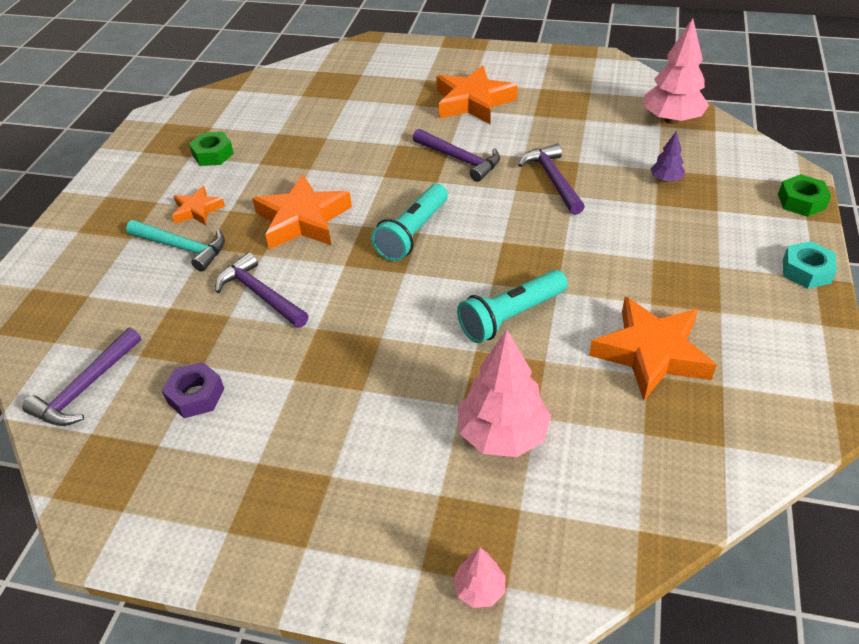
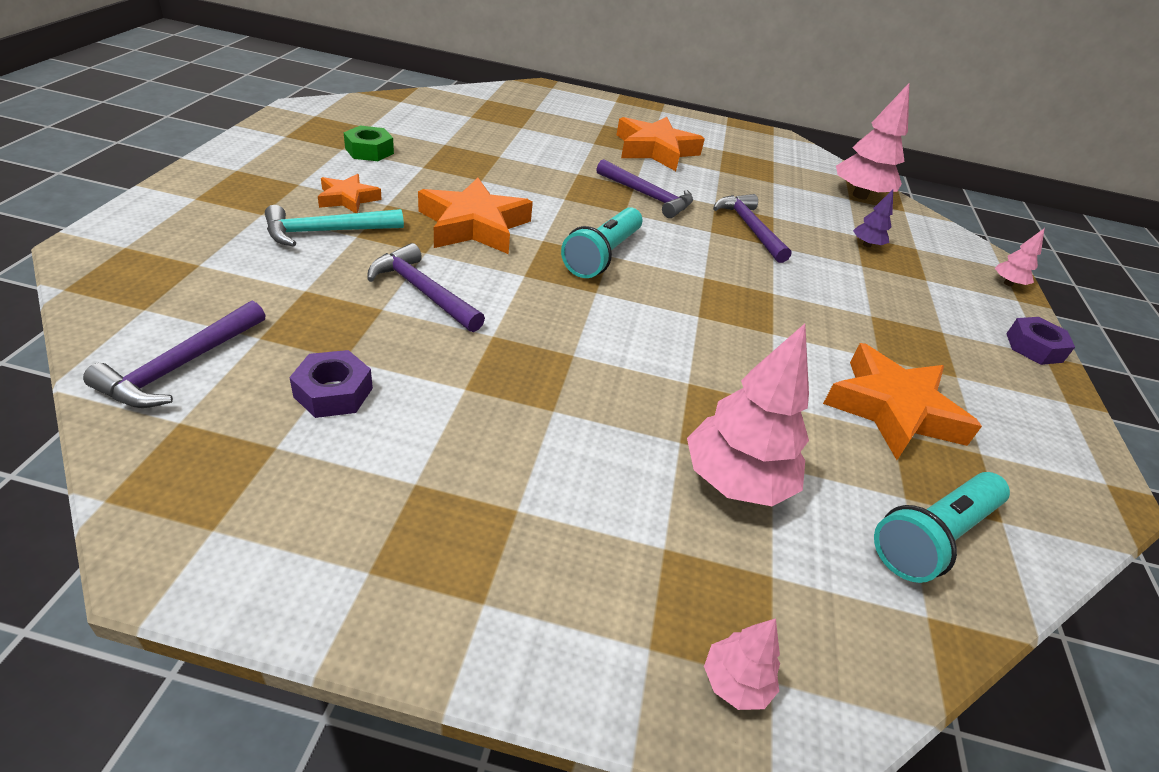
camera: 10 degrees left, 5 degrees down
(182, 247) = (327, 232): turquoise hammer -> turquoise hammer turned 135 degrees clockwise
(511, 316) = (725, 352): turquoise flashlight -> turquoise flashlight (933, 537)
(801, 201) = (1008, 283): green nut -> pink tree
(806, 271) = (1034, 347): turquoise nut -> purple nut

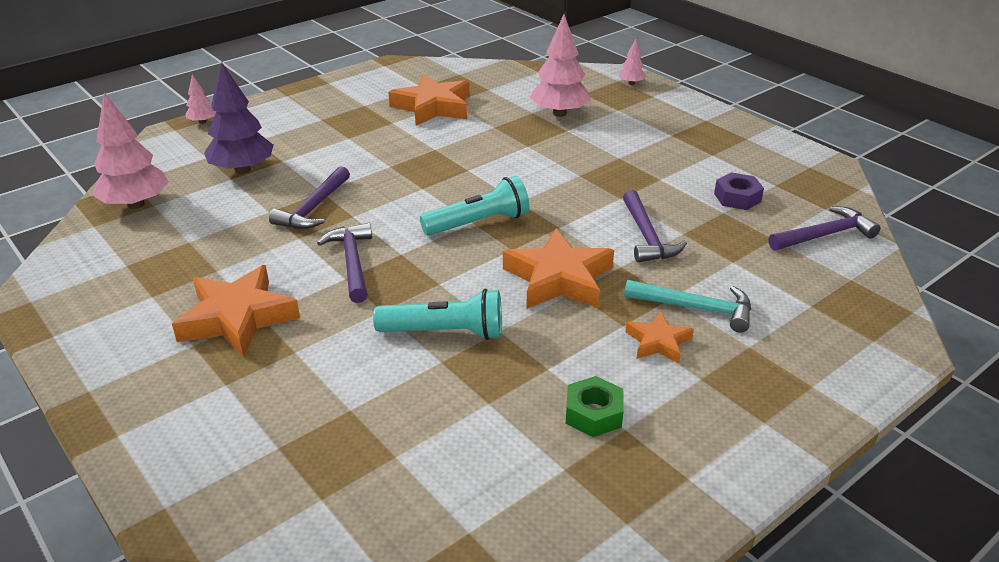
camera: 135 degrees left, 5 degrees down
(866, 245) = (242, 170): purple tree -> purple tree, size x2.03
(933, 537) = (499, 80): turquoise flashlight -> turquoise flashlight (445, 332)
(1034, 347) = (284, 99): purple nut -> none

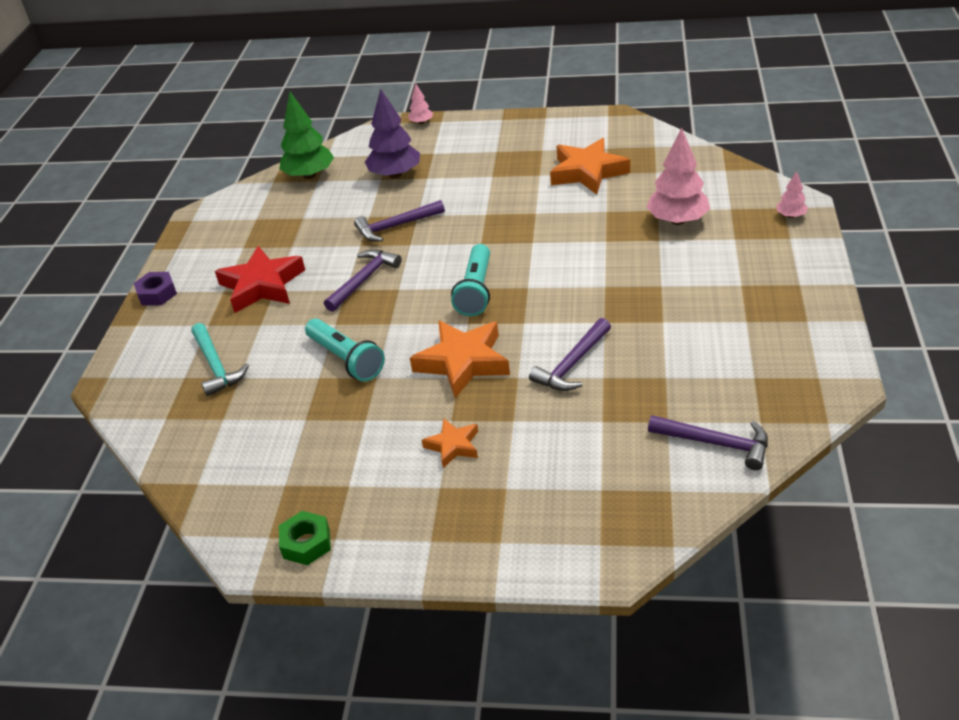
camera: 50 degrees right, 5 degrees up
(136, 204) = (309, 176): pink tree -> green tree
(238, 318) = (262, 285): orange star -> red star
(478, 223) = (476, 290): turquoise flashlight -> turquoise flashlight turned 75 degrees clockwise
(593, 414) = (346, 464): green nut -> green nut (306, 543)
(696, 308) = (516, 438): turquoise hammer -> turquoise hammer (216, 366)
(737, 198) = (698, 371): purple nut -> purple nut (157, 294)

